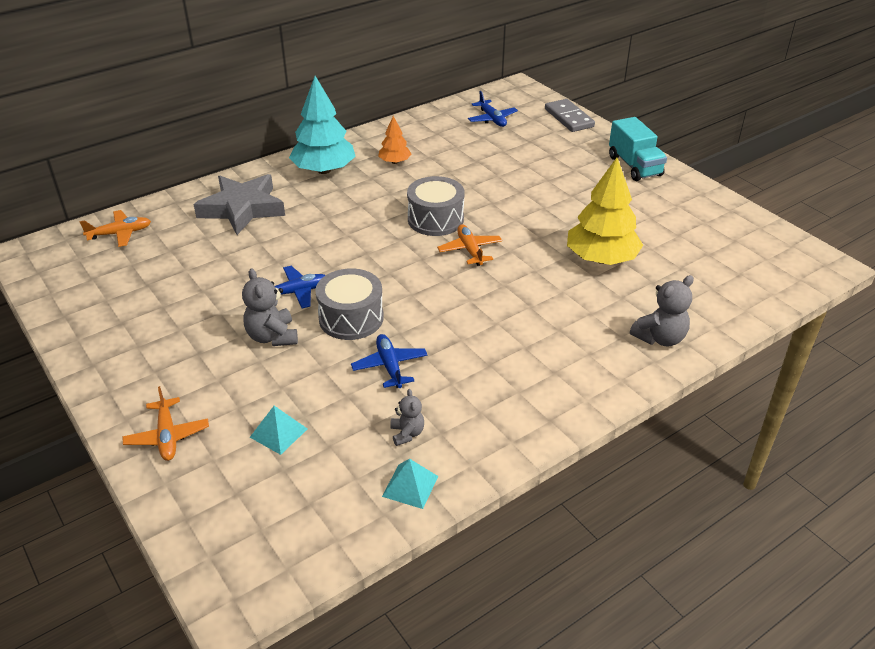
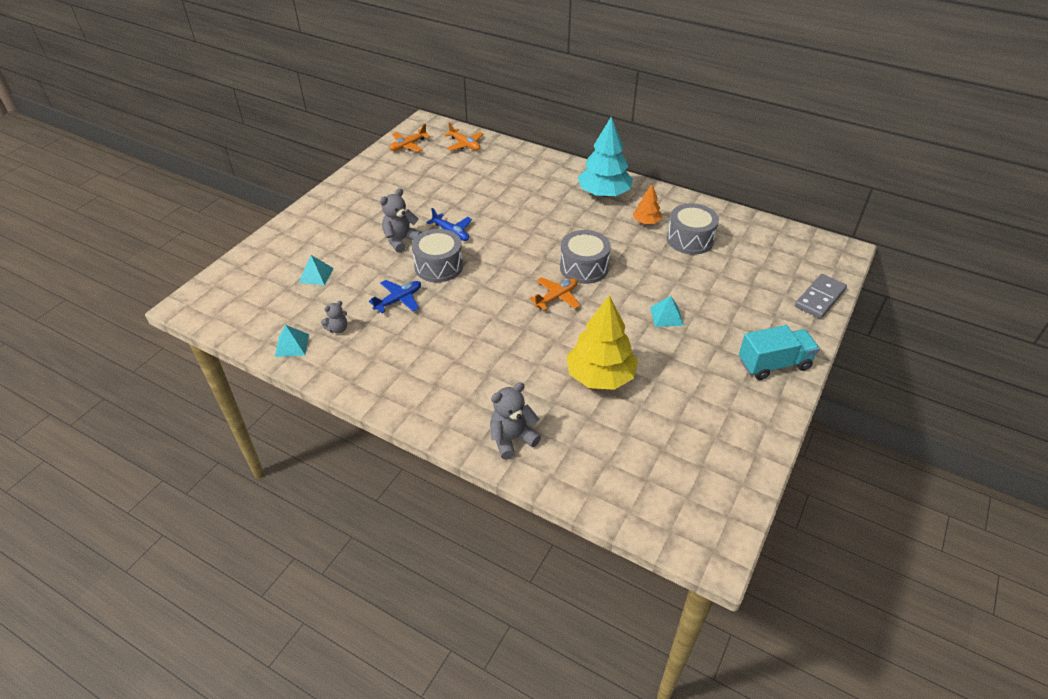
camera: 65 degrees right, 5 degrees up
(167, 436) = (296, 235): orange plane -> orange plane (408, 145)
(242, 209) = (527, 178): grey star -> none
(443, 148) = (690, 239): none -> grey drum
(492, 119) = (766, 252): blue plane -> none
(541, 196) = (666, 316): none -> turquoise pyramid
(634, 166) = (774, 364): turquoise truck -> turquoise truck turned 150 degrees counterclockwise
(660, 338) = (512, 439): grey teddy bear -> grey teddy bear turned 120 degrees clockwise

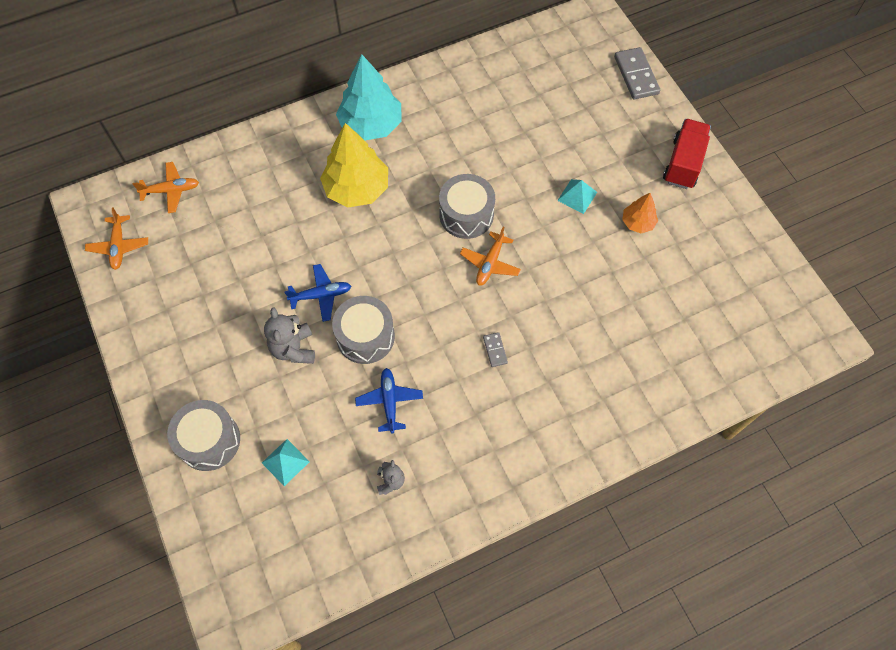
camera: 55 degrees left, 20 degrees up
(292, 345) = (383, 538): turquoise pyramid -> none
(487, 333) = (495, 350): none -> grey domino
(512, 439) = (637, 407): grey teddy bear -> none
(556, 297) = (490, 263): orange plane -> orange plane turned 150 degrees counterclockwise
(600, 376) = (612, 294): yellow tree -> yellow tree (357, 188)
(646, 222) = (442, 121): orange tree -> orange tree (637, 222)
(690, 239) = (494, 107): grey drum -> grey drum (209, 440)
(774, 364) = (683, 163): turquoise truck -> red truck

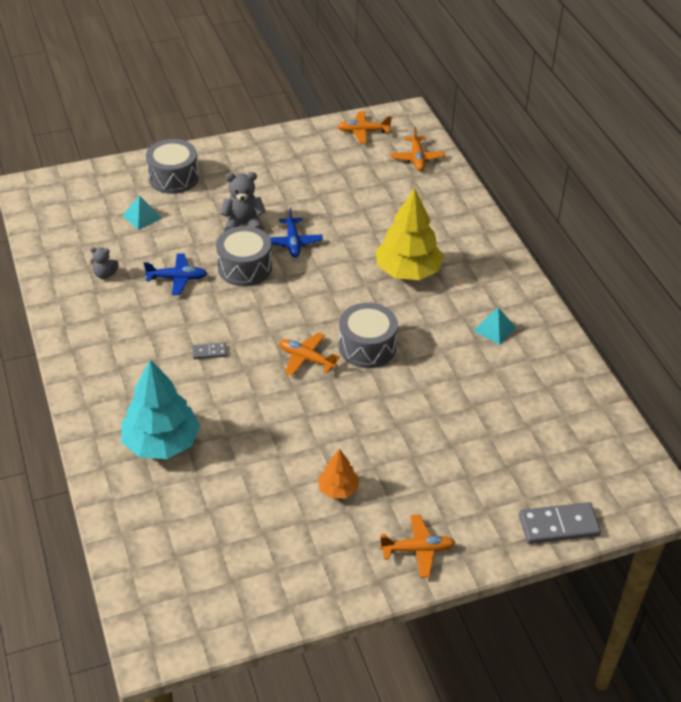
camera: 95 degrees right, 20 degrees down
(371, 125) = (486, 286): turquoise tree -> turquoise tree (161, 443)
(577, 196) = (380, 440): turquoise pyramid -> turquoise pyramid (495, 329)
(683, 163) = (417, 550): red truck -> orange plane

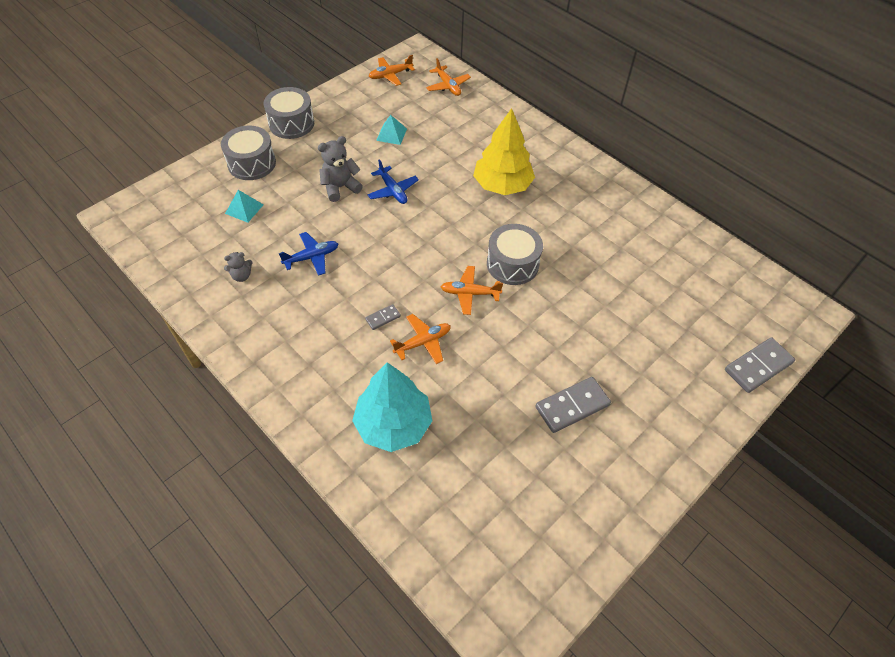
camera: 25 degrees left, 10 degrees up
(244, 268) = (365, 227): grey drum -> grey drum (291, 123)
(338, 489) = (572, 406): orange tree -> grey domino
(417, 550) = (670, 436): orange plane -> orange plane (423, 342)
(495, 329) = (600, 212): turquoise pyramid -> turquoise pyramid (391, 134)

